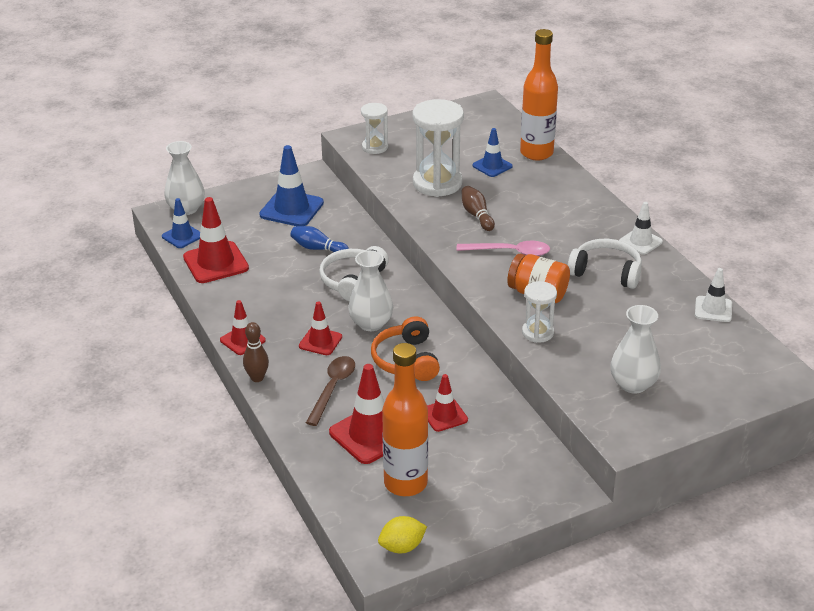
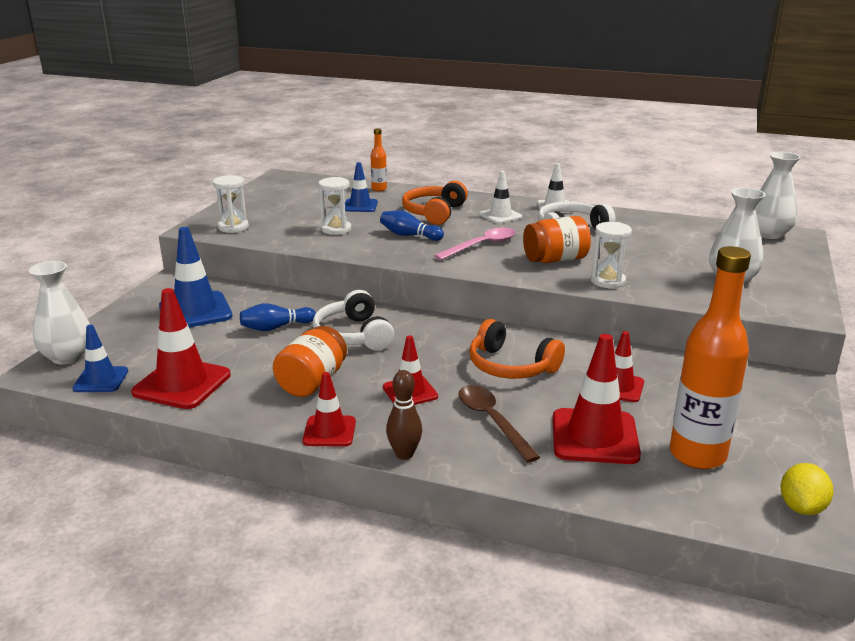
camera: 45 degrees left, 10 degrees down
(280, 302) = (312, 382): none -> orange jar
(371, 323) = (429, 356): white vase -> white vase (769, 234)
(437, 183) = (336, 229): white hourglass -> white hourglass, size x0.55
(477, 215) = (409, 235): brown bowling pin -> blue bowling pin
(534, 200) = (434, 213): none -> orange headphones
(536, 153) = (379, 189): orange bottle -> orange bottle, size x0.46
(713, 309) = (676, 221): white traffic cone -> white traffic cone (500, 216)

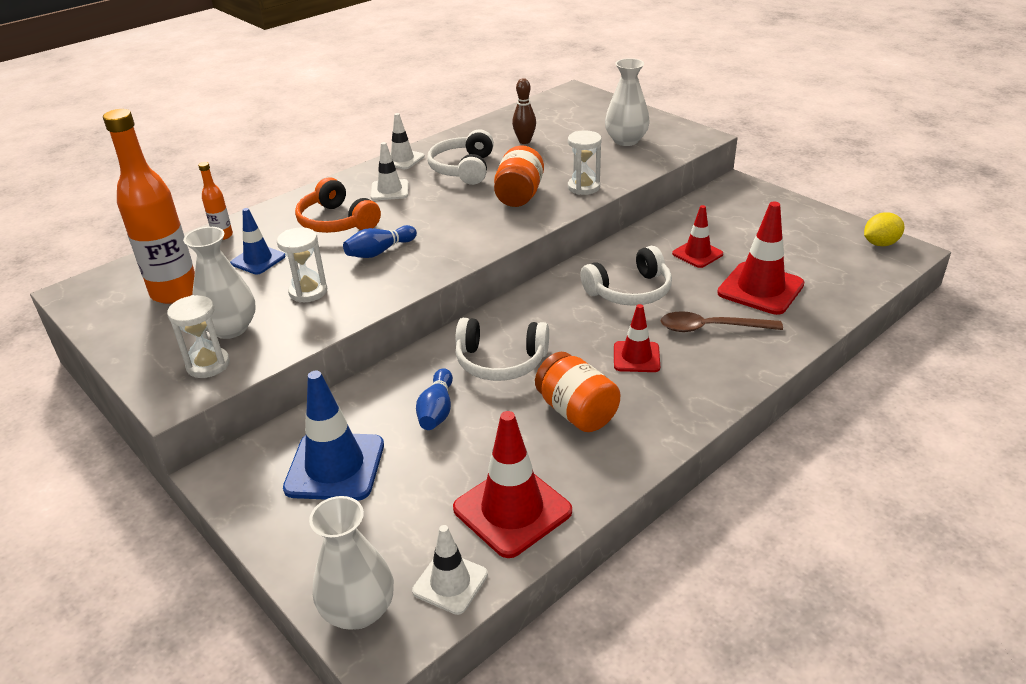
camera: 60 degrees left, 10 degrees up
(101, 380) = (450, 583): blue traffic cone -> white traffic cone
(329, 431) = (675, 423): red traffic cone -> none
(404, 454) = (736, 388): brown bowling pin -> brown bowling pin (524, 141)
(481, 246) = (450, 221): pink spoon -> none
(511, 366) = (630, 291): orange headphones -> white headphones
(697, 455) = (805, 256): orange bottle -> orange bottle (175, 292)
(769, 234) = (561, 99): white vase -> white vase (230, 328)
(801, 507) = (880, 243): yellow lemon -> yellow lemon turned 75 degrees counterclockwise

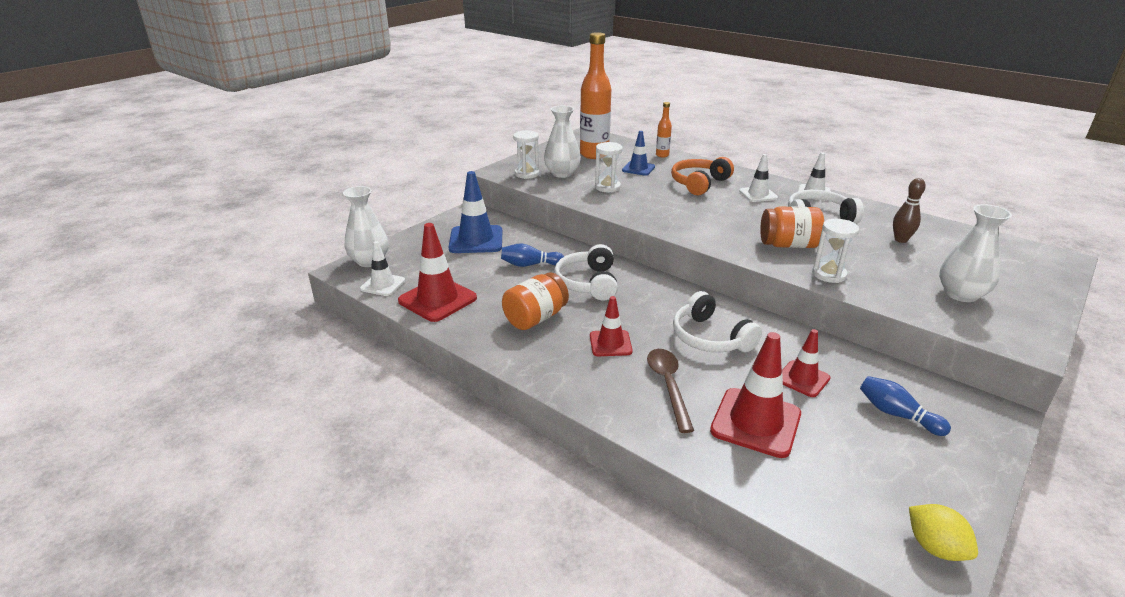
camera: 80 degrees right, 5 degrees down
(379, 251) = (666, 202): blue bowling pin -> blue bowling pin (897, 414)

